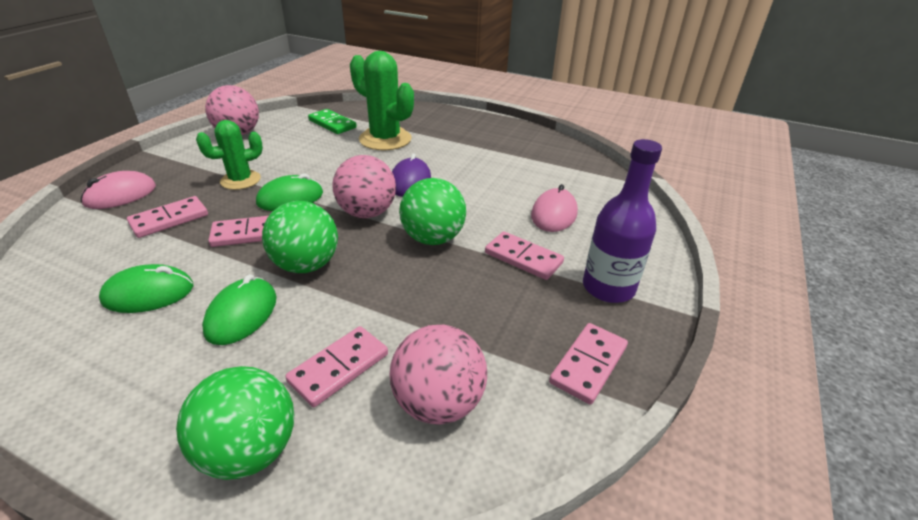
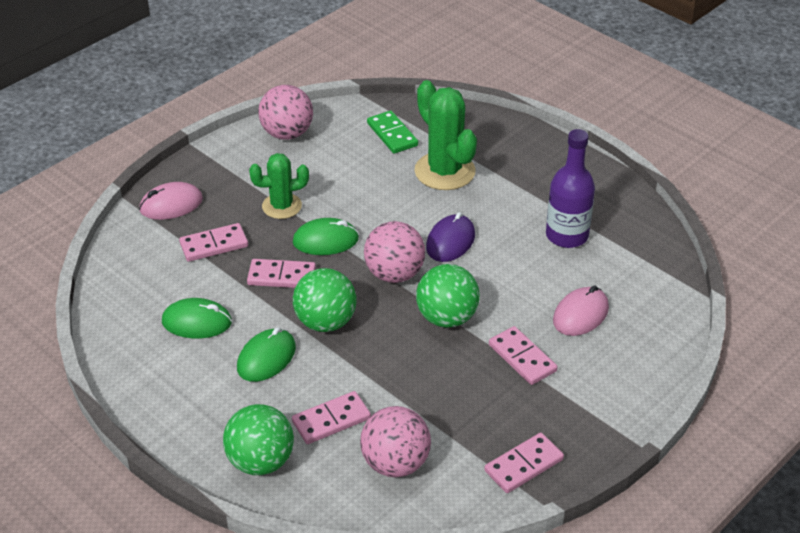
camera: 20 degrees right, 5 degrees up
(608, 287) = (584, 405): purple bottle -> purple bottle (567, 235)

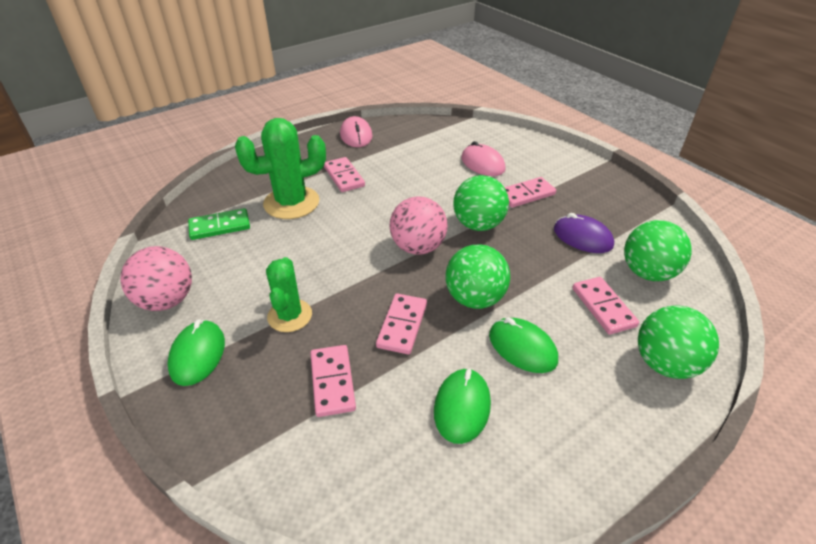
camera: 80 degrees left, 0 degrees up
(171, 205) = (238, 424): pink mouse -> pink mouse (356, 135)
(325, 240) = (357, 287): green mouse -> green mouse (198, 355)
(395, 463) = (647, 273): pink ball -> green ball
(450, 241) = (385, 211): purple mouse -> purple mouse (582, 237)
(524, 465) = (635, 209): pink domino -> pink domino (344, 176)
(567, 235) = (396, 157): purple bottle -> none

